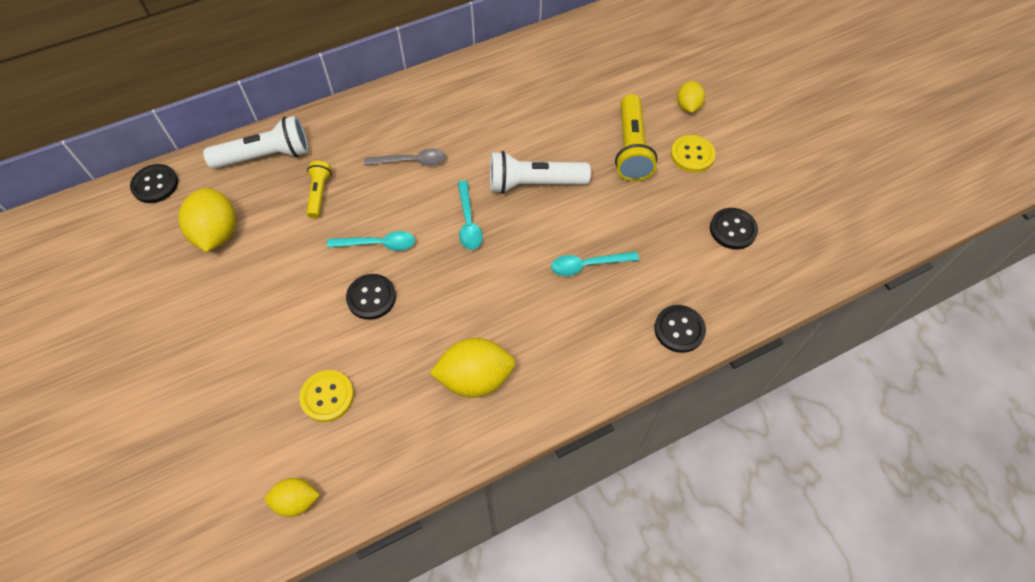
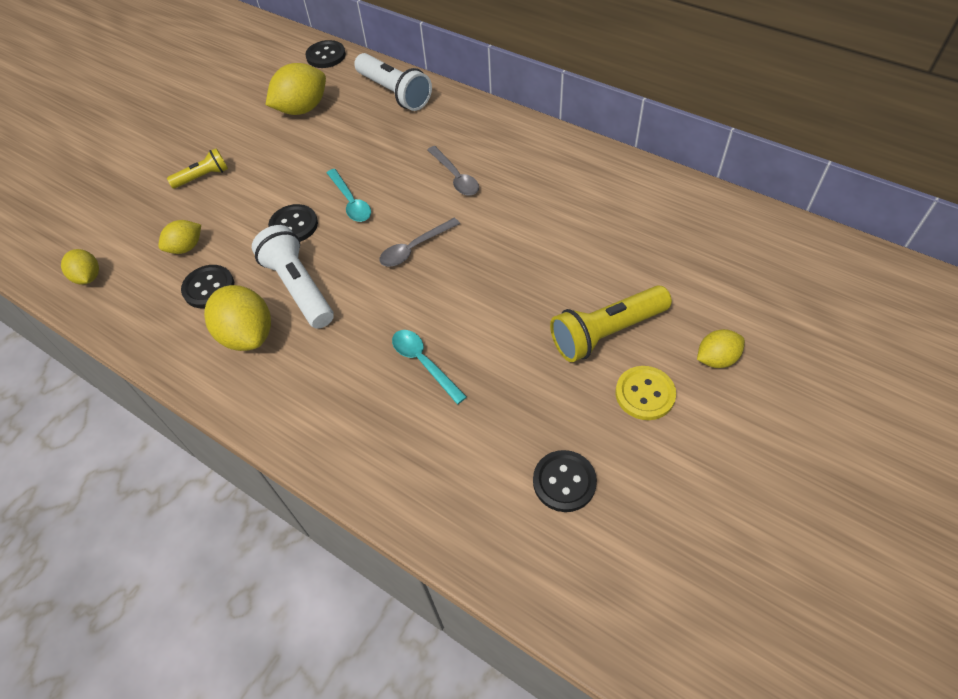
camera: 65 degrees right, 5 degrees down
(319, 194) = (379, 141): yellow flashlight -> yellow flashlight (203, 177)
(327, 396) = (186, 247): yellow button -> yellow lemon
(468, 222) = (414, 248): turquoise spoon -> grey spoon
(534, 183) = (495, 273): white flashlight -> white flashlight (299, 287)
(679, 329) = (391, 482): black button -> black button (209, 288)

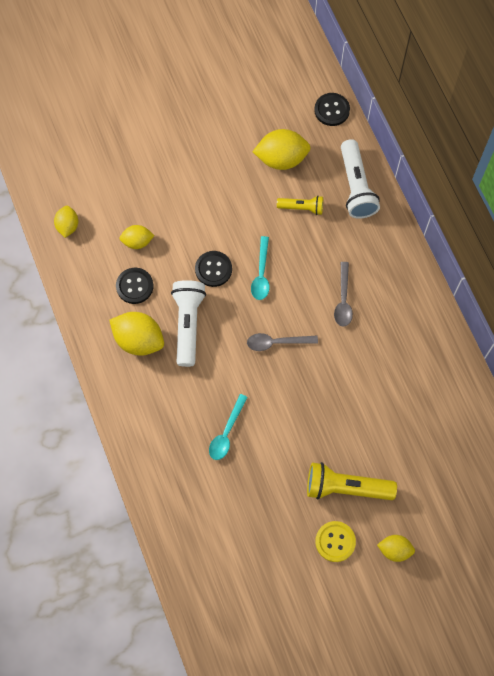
camera: 30 degrees right, 15 degrees up
(203, 177) = (179, 182): yellow flashlight -> yellow flashlight (302, 208)
(248, 335) = (139, 340): yellow lemon -> yellow lemon turned 60 degrees counterclockwise
(424, 363) = (226, 432): turquoise spoon -> turquoise spoon turned 150 degrees counterclockwise
(564, 482) = (250, 560): black button -> none

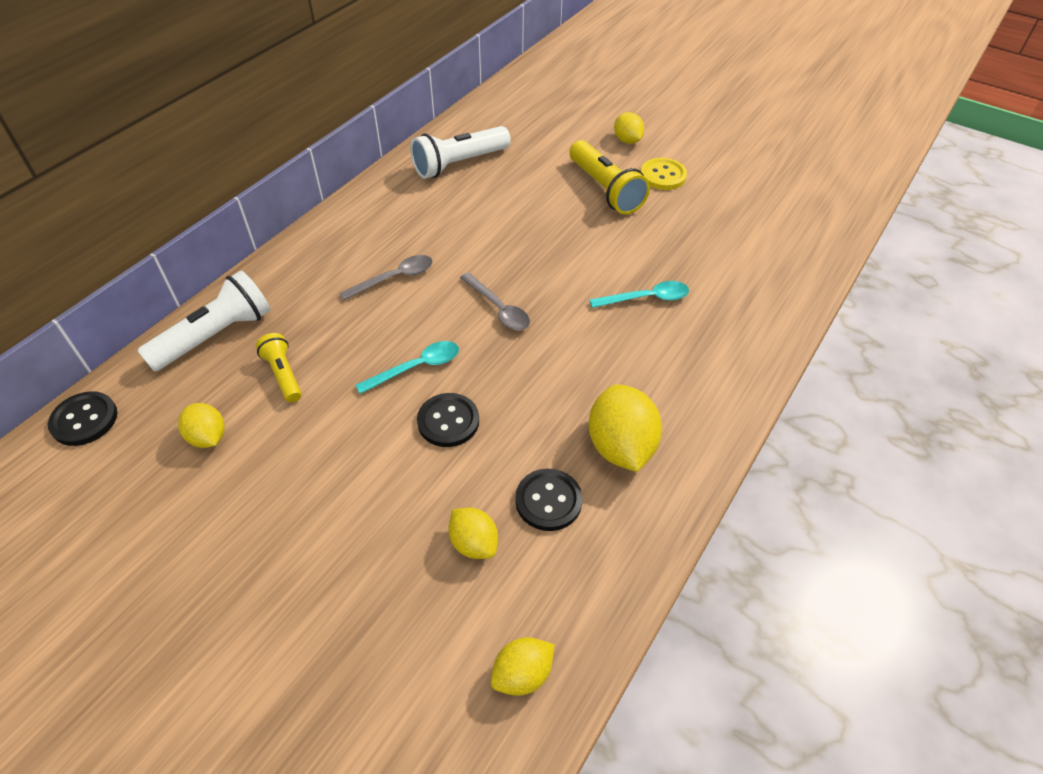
camera: 125 degrees left, 20 degrees down
(188, 324) = (550, 405): white flashlight -> white flashlight (459, 164)
(281, 158) = (208, 437): yellow lemon -> yellow lemon, size x0.59

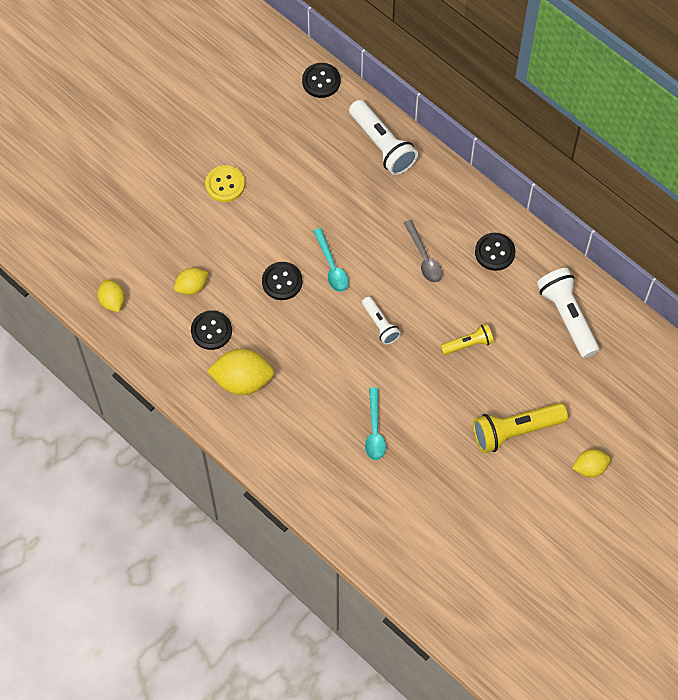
camera: 100 degrees right, 15 degrees up
(208, 437) = (295, 148): yellow lemon -> none
(283, 374) = (339, 187): yellow flashlight -> yellow flashlight (468, 344)
(382, 220) = (495, 252): none -> black button
(498, 308) = (380, 325): grey spoon -> white flashlight
(663, 175) = (530, 485): yellow button -> yellow button (225, 184)

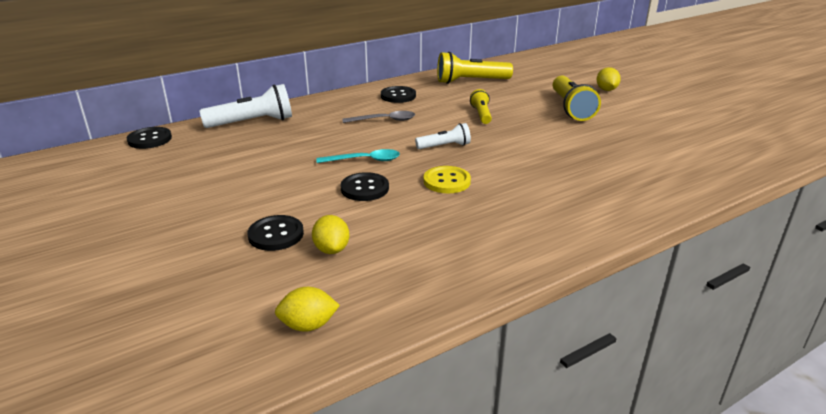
camera: 75 degrees left, 35 degrees down
(211, 331) = (404, 243): black button -> black button (276, 235)
(225, 184) = (209, 206): yellow button -> yellow button (447, 181)
(242, 380) = (484, 230): yellow lemon -> none
(374, 430) = (563, 163): turquoise spoon -> none
(567, 316) = (470, 81): white flashlight -> yellow flashlight

